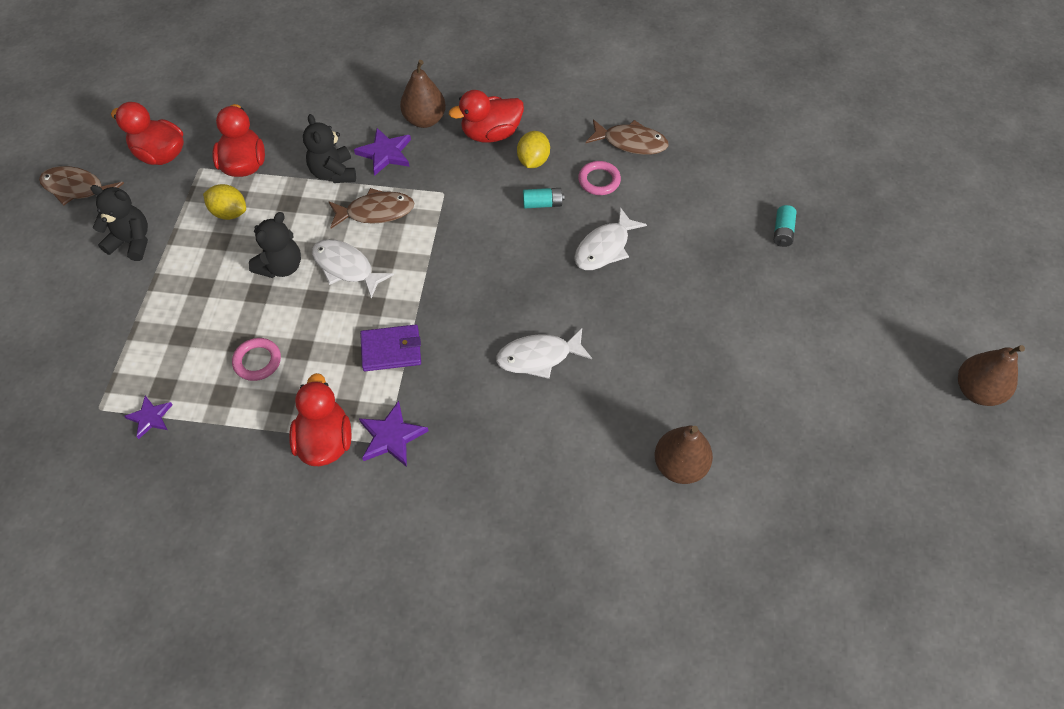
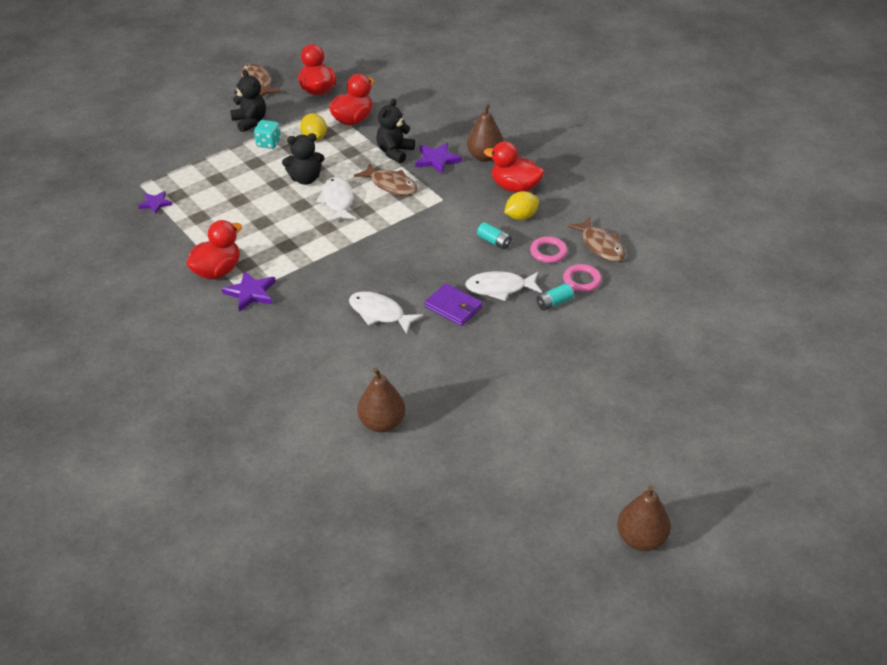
camera: 45 degrees right, 15 degrees down
(187, 253) = (268, 143): none -> turquoise dice
(257, 361) = (235, 213): pink ring -> pink ring (581, 280)
(391, 350) = (306, 254): purple wallet -> purple wallet (453, 307)
(782, 232) = (634, 358): turquoise battery -> turquoise battery (554, 303)

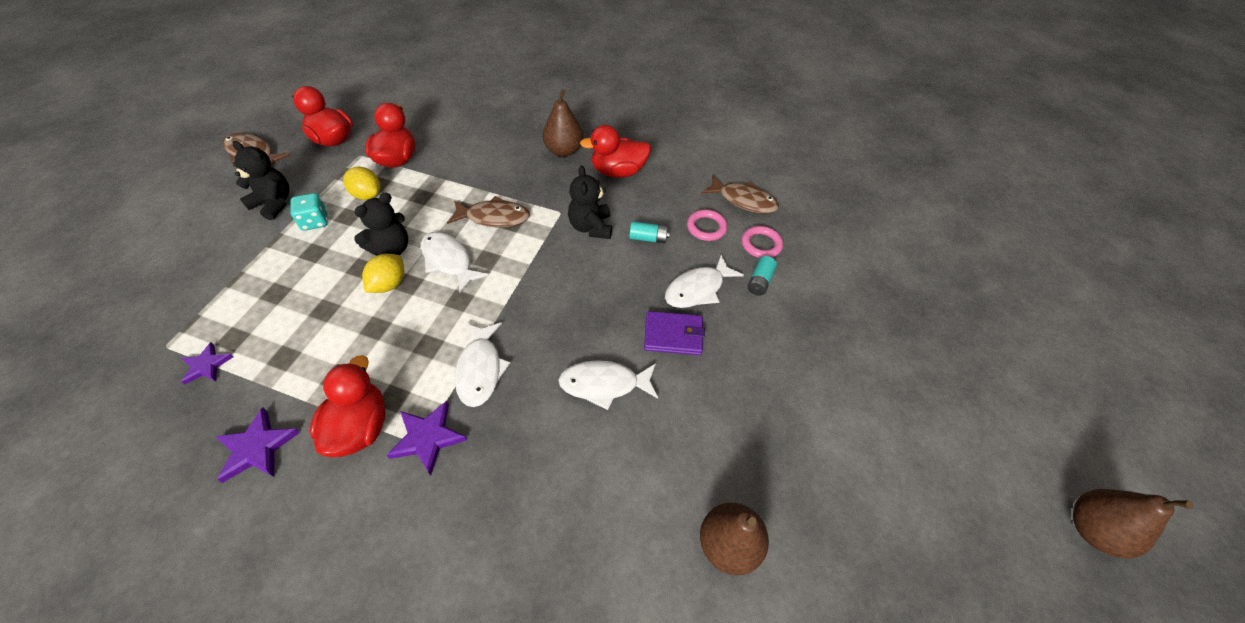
camera: 35 degrees left, 10 degrees up
(308, 272) = (480, 370): none -> white fish
(394, 152) = (470, 179): black teddy bear -> black teddy bear (591, 227)
(437, 160) = (520, 171): purple star -> purple star (257, 447)
(521, 216) = (649, 200): yellow lemon -> yellow lemon (389, 284)

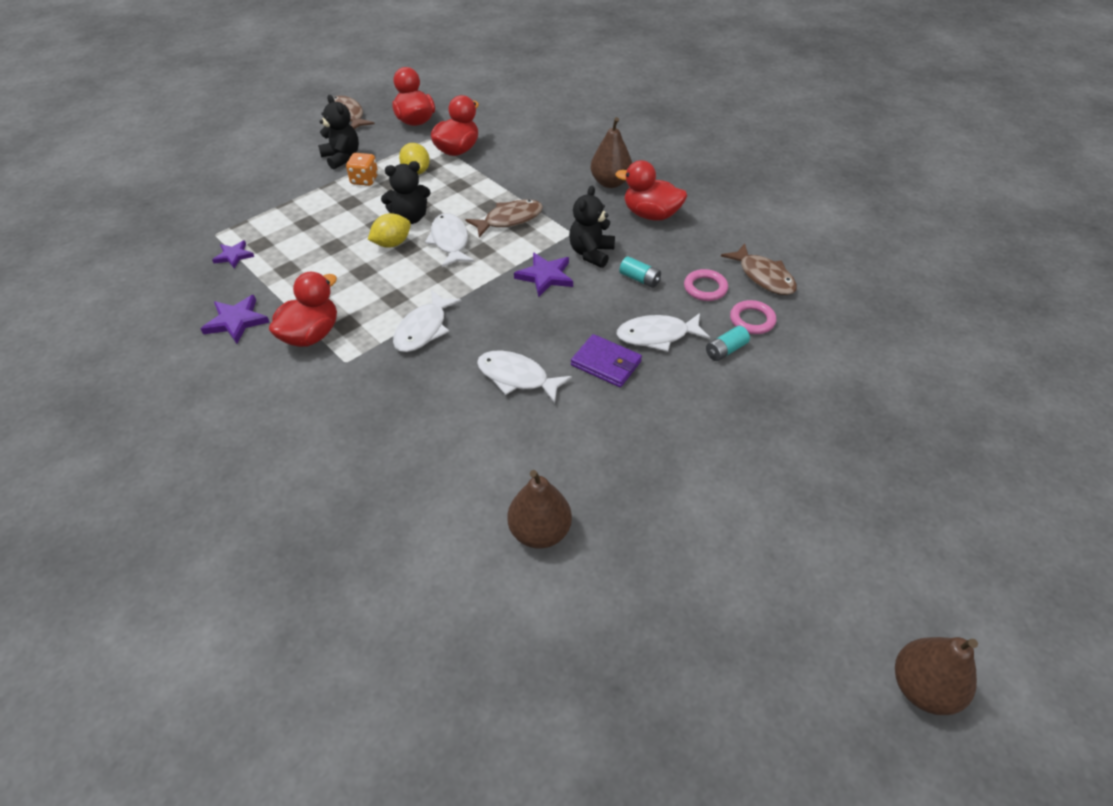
camera: 30 degrees right, 5 degrees down
(315, 221) = (364, 180): turquoise dice -> orange dice
(427, 438) = (354, 360): purple star -> purple star (545, 276)
(494, 217) = (509, 219): brown fish -> brown fish turned 60 degrees counterclockwise

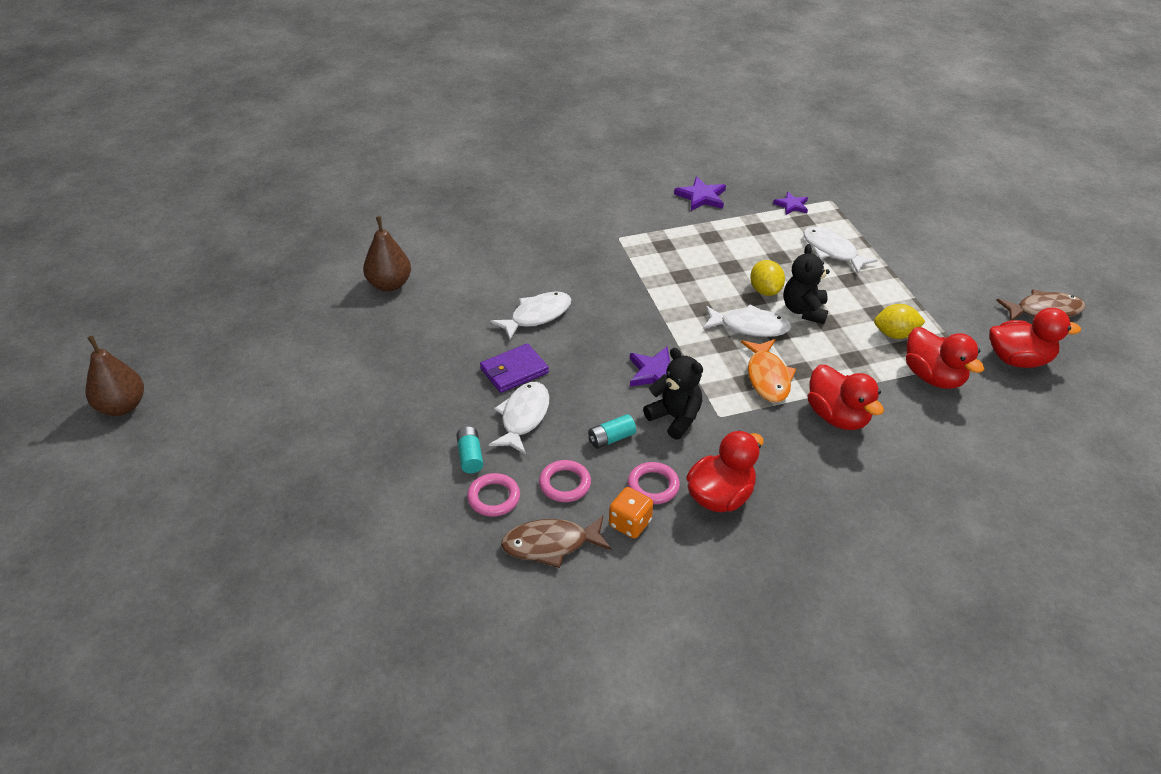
camera: 115 degrees right, 5 degrees down
(311, 335) = (661, 227): red duck -> red duck (837, 416)
(342, 158) = (943, 289): black teddy bear -> none
(364, 180) = (890, 296): orange dice -> orange dice (630, 523)
(423, 329) = (630, 282): white fish -> white fish (832, 251)
(509, 219) = (768, 377): brown fish -> orange fish
(610, 182) = (807, 486): brown pear -> none
(668, 246) = (653, 486): none -> pink ring

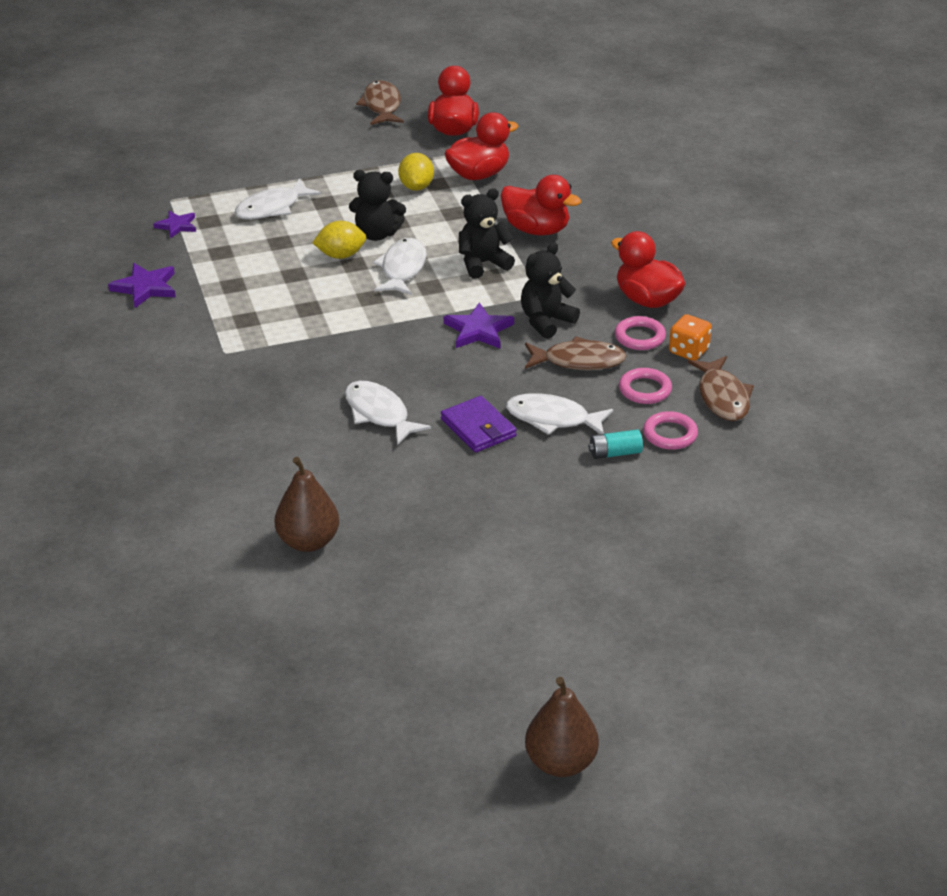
camera: 90 degrees left, 5 degrees down
(611, 438) = (579, 361): turquoise battery -> brown fish
(768, 377) = (483, 263): orange fish -> black teddy bear
(837, 416) = (536, 230): red duck -> red duck turned 60 degrees clockwise

